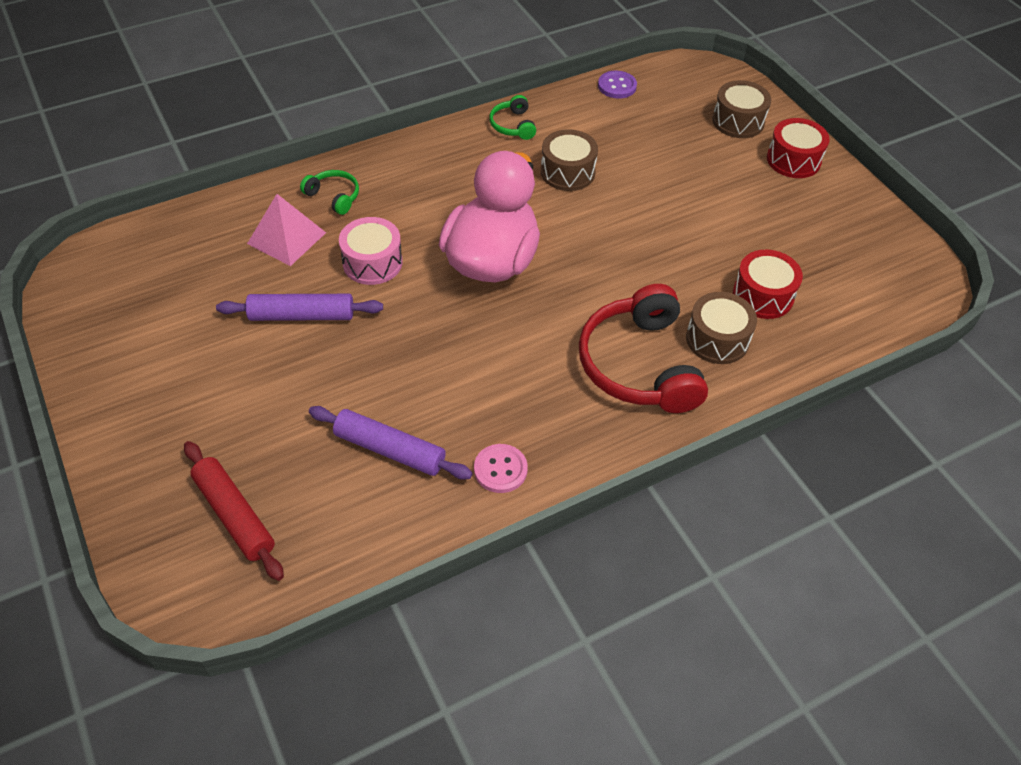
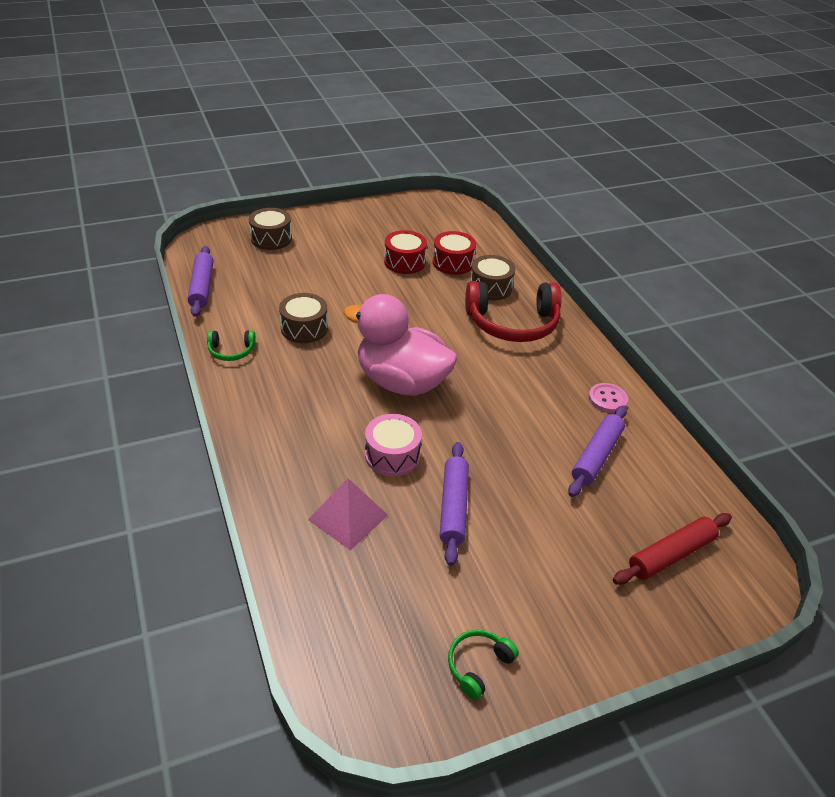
camera: 85 degrees left, 10 degrees down
(334, 196) = (295, 479): green headphones -> green headphones (478, 665)
(617, 86) = (202, 287): purple button -> purple rolling pin
(793, 160) = (322, 225): red drum -> red drum (404, 262)

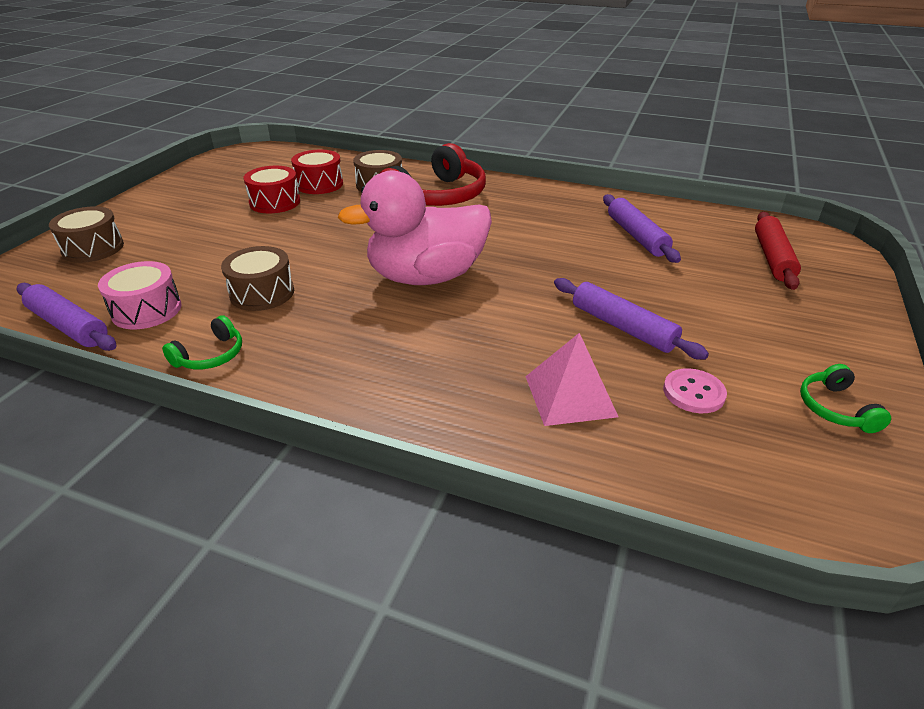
camera: 45 degrees left, 5 degrees down
(392, 455) = (516, 328): pink drum -> pink drum (147, 310)
(607, 399) = (580, 203): pink button -> pink button (693, 393)

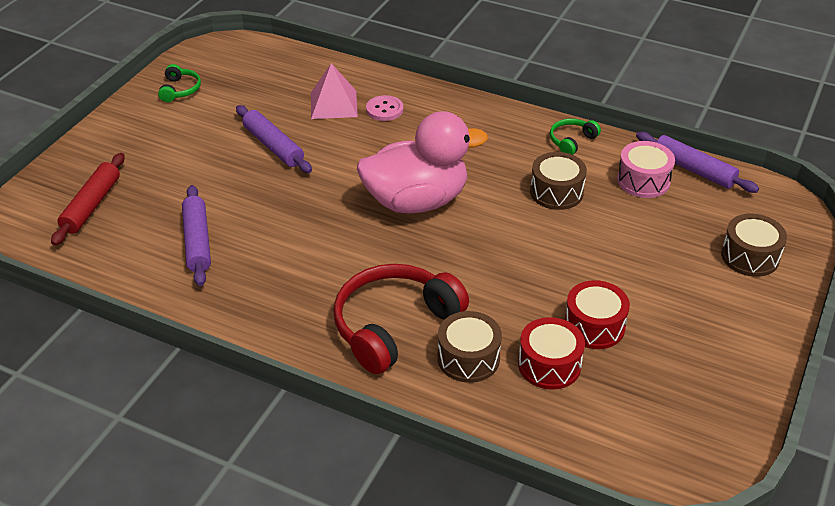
camera: 175 degrees left, 5 degrees up
(693, 393) = (256, 102): pink button -> pink button (384, 109)

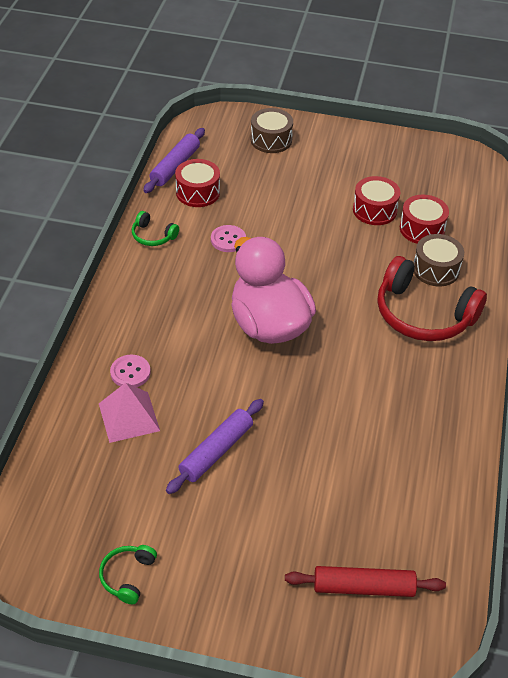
camera: 105 degrees left, 5 degrees up
(180, 90) = (127, 576): green headphones -> green headphones turned 60 degrees counterclockwise
(197, 242) = (381, 472): purple rolling pin -> none
(556, 192) = (228, 240): brown drum -> pink button
(643, 181) = (198, 192): pink drum -> red drum

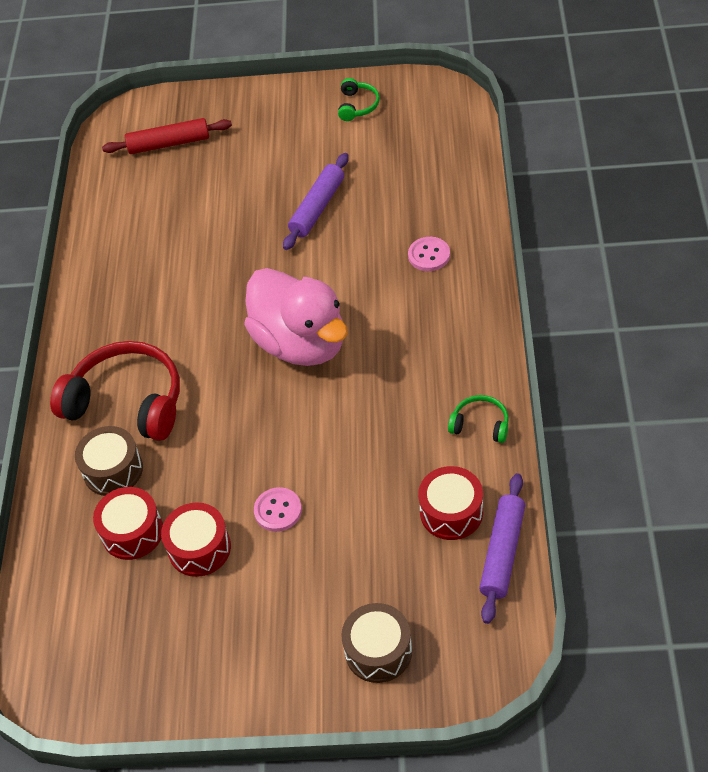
camera: 175 degrees right, 5 degrees up
(129, 417) = (411, 215): pink pyramid -> none
(228, 240) = (383, 444): pink button -> pink button (278, 510)

